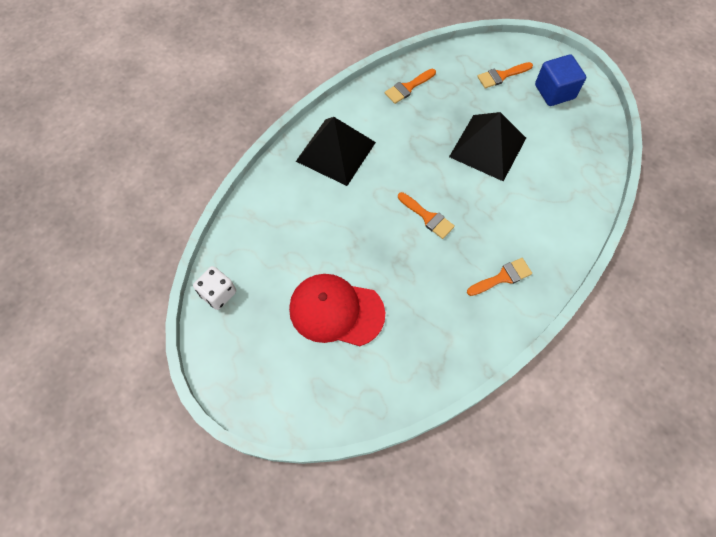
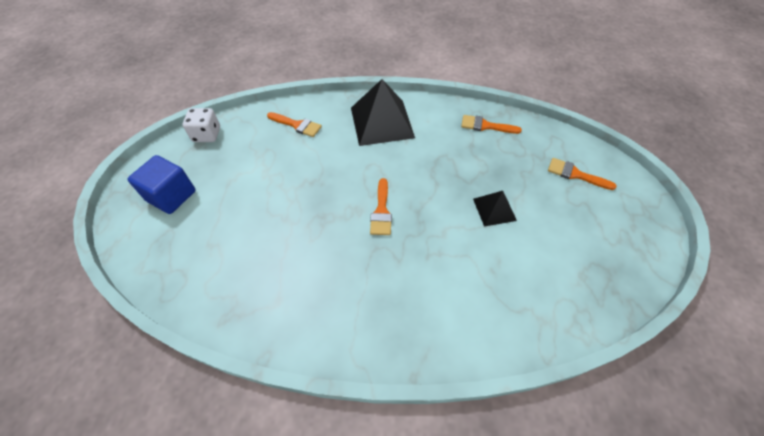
camera: 50 degrees right, 10 degrees down
(336, 311) = (242, 207): red cap -> none
(488, 147) = (494, 209): black pyramid -> black pyramid, size x0.52
(502, 277) = (374, 306): orange brush -> orange brush (297, 125)
(554, 91) = (613, 222): blue cube -> blue cube (171, 196)

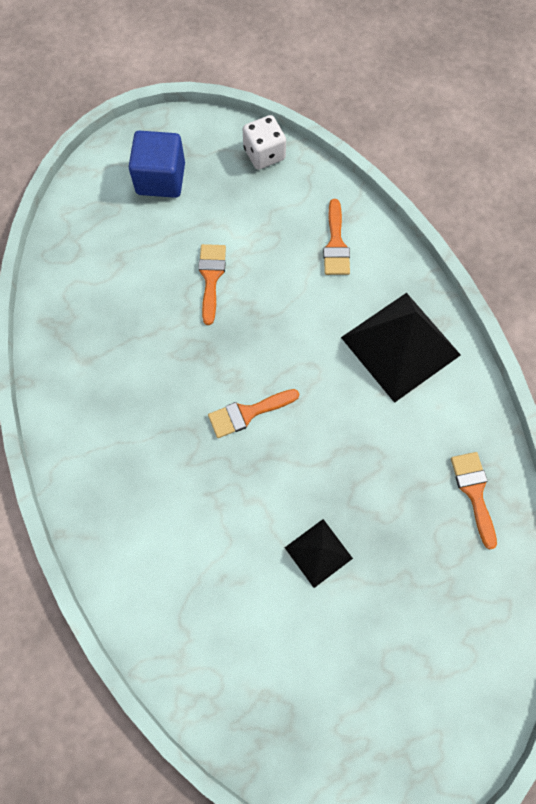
camera: 65 degrees right, 15 degrees up
(575, 174) = (442, 653): orange brush -> orange brush (211, 277)

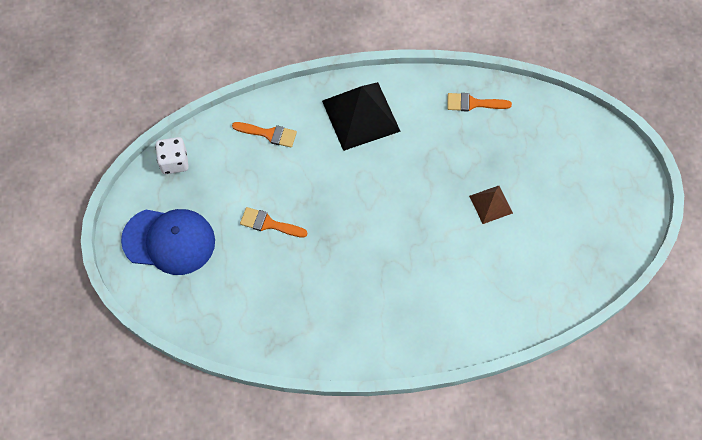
camera: 75 degrees left, 5 degrees down
(161, 179) = (169, 241): blue cube -> blue cap
(247, 413) = (383, 224): orange brush -> none
(318, 553) = (491, 204): black pyramid -> brown pyramid

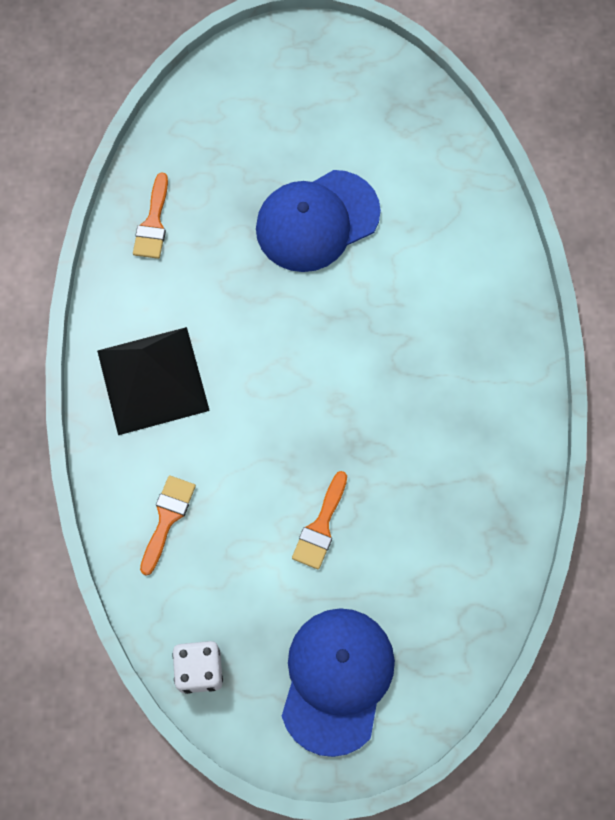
camera: 85 degrees left, 5 degrees up
(491, 204) = (317, 221): brown pyramid -> blue cap

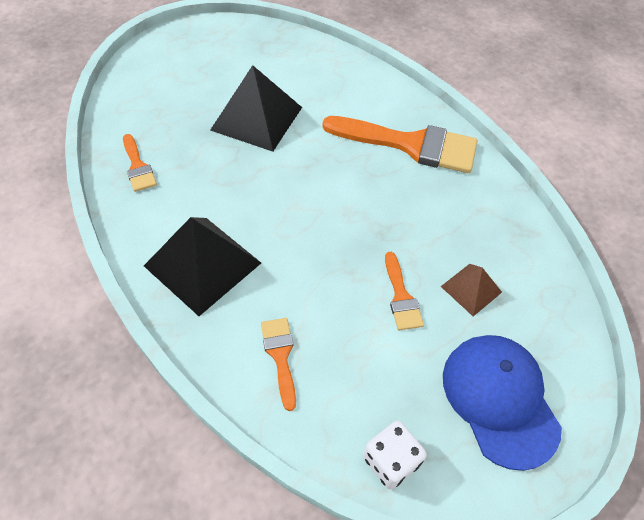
camera: 35 degrees left, 15 degrees down
(317, 221) = (257, 118): blue cap -> black pyramid
(397, 560) = (471, 289): none -> brown pyramid
(468, 351) = (410, 145): none -> orange brush

